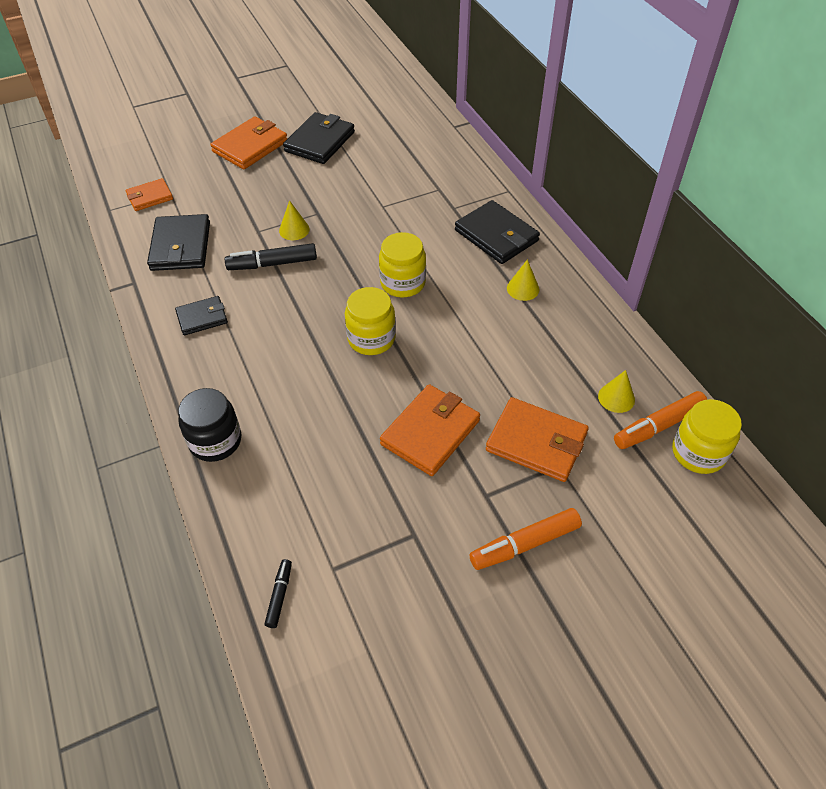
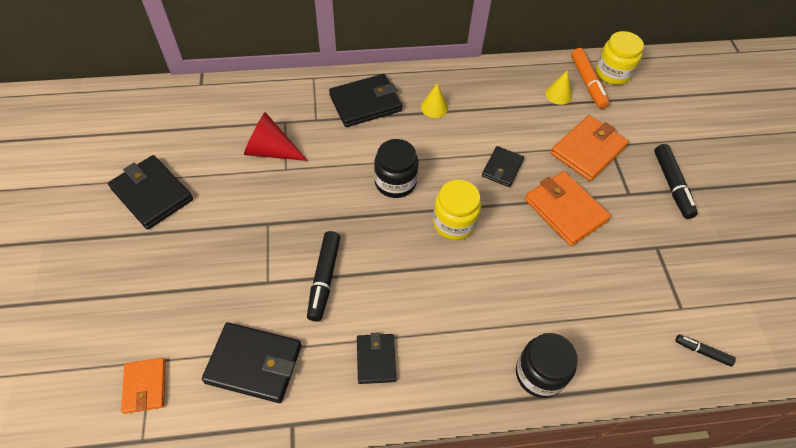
camera: 75 degrees left, 5 degrees up
(250, 146) = (116, 261): orange wallet -> none
(294, 230) = (282, 249): yellow cone -> none
(399, 191) = (271, 151): none -> red cone
(403, 283) = (395, 182): yellow jar -> black jar
(464, 364) = (502, 168): none -> black wallet
(524, 544) = (671, 185): orange marker -> black marker

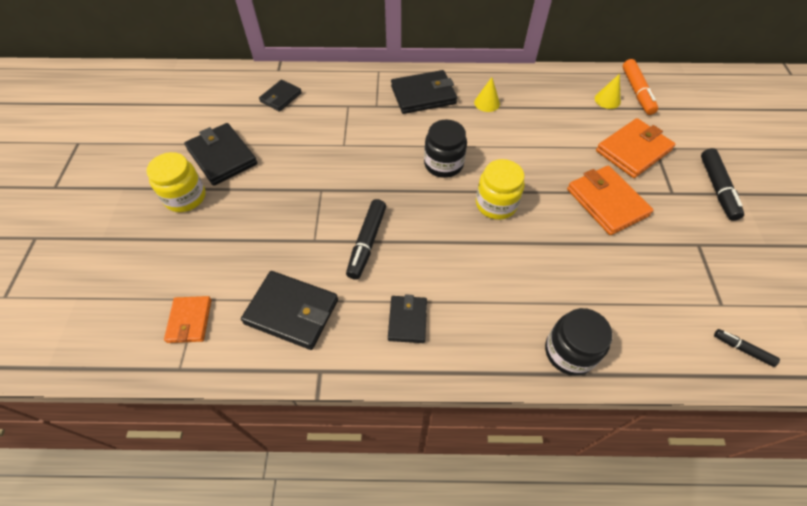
camera: 10 degrees right, 0 degrees up
(271, 151) = (332, 128): red cone -> none
(502, 168) = (547, 160): black wallet -> black wallet (281, 97)
(613, 73) = (662, 85): yellow jar -> yellow jar (185, 197)

